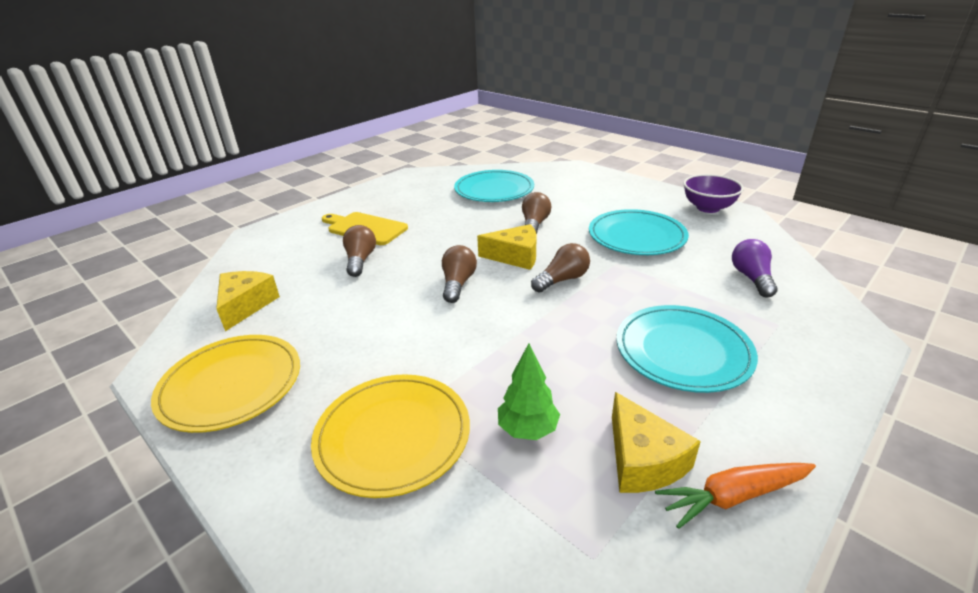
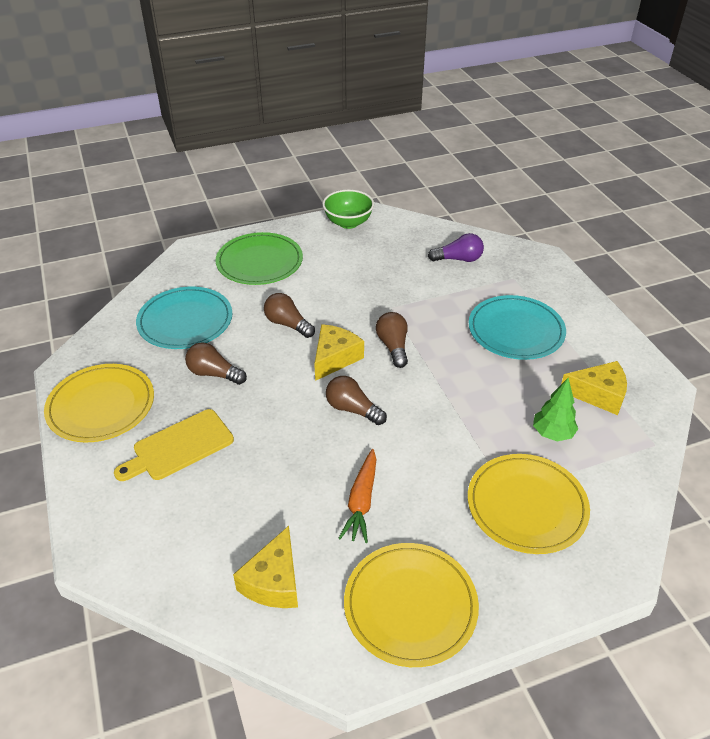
camera: 65 degrees left, 10 degrees up
(246, 305) = (274, 581): yellow cheese -> yellow cheese turned 105 degrees counterclockwise
(360, 260) = (252, 467): brown light bulb -> brown light bulb (214, 374)
(386, 193) = (101, 406): none -> yellow plate
(595, 191) = (259, 262): none -> green plate
(636, 236) = (360, 279): turquoise plate -> none
(708, 208) = (348, 223): purple bowl -> green bowl
(733, 496) = (636, 374): orange carrot -> orange carrot (361, 501)
(751, 278) = (458, 259): purple light bulb -> purple light bulb turned 150 degrees clockwise

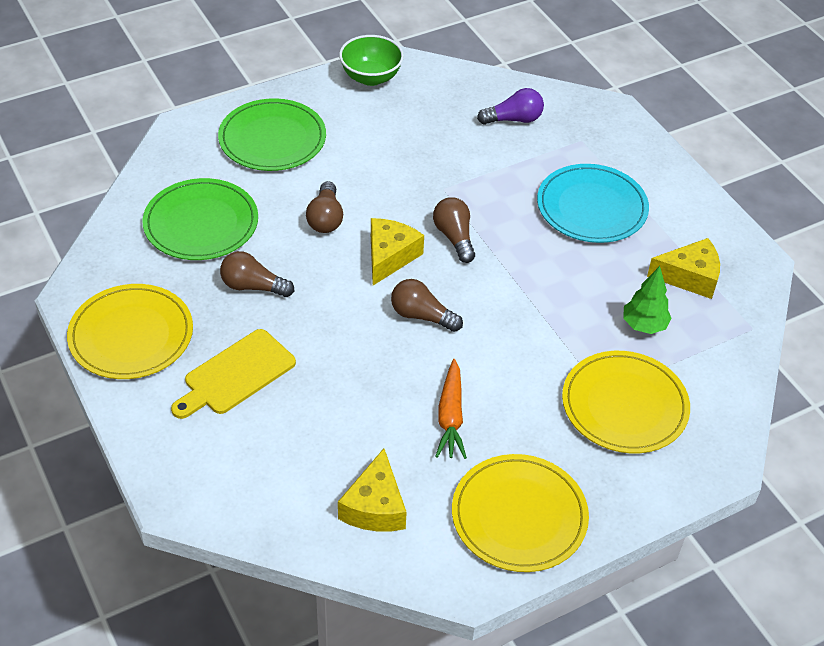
camera: 10 degrees left, 5 degrees up
(185, 321) = (201, 223): turquoise plate -> green plate
(288, 324) = (325, 218): brown light bulb -> brown light bulb turned 120 degrees counterclockwise

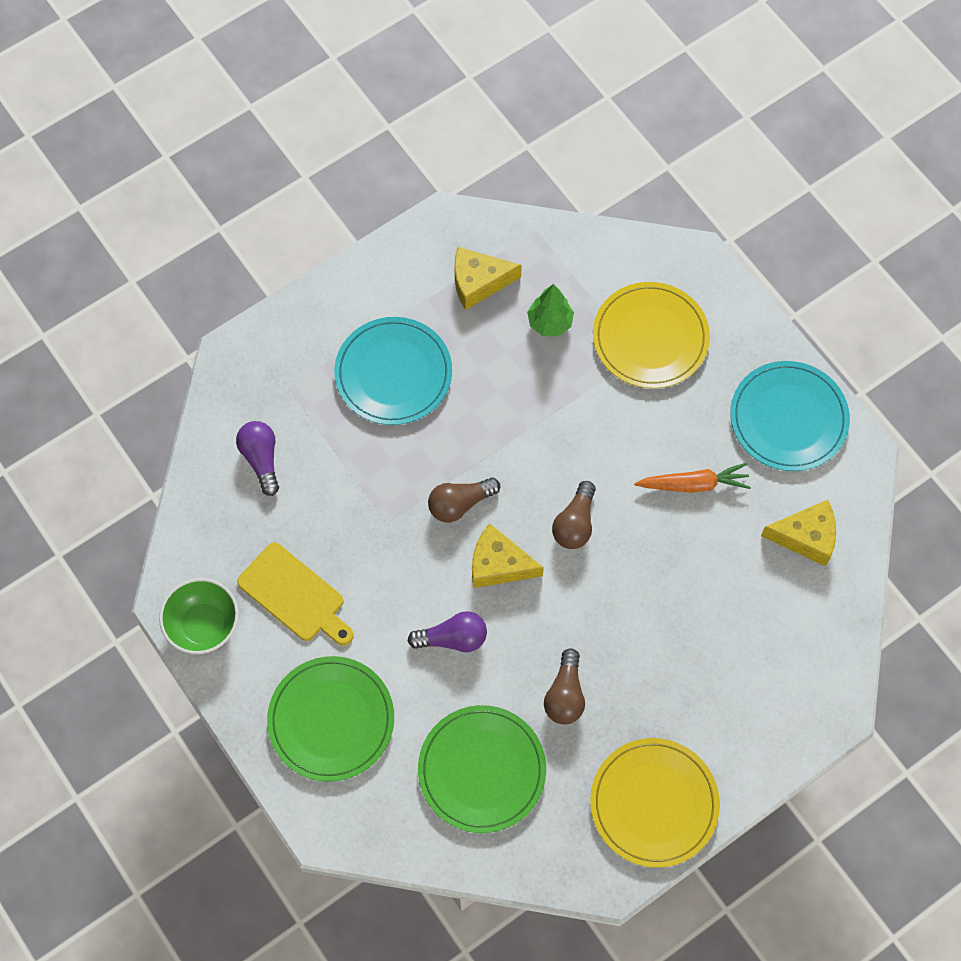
camera: 95 degrees left, 20 degrees up
(235, 375) = (684, 688): yellow cutting board -> yellow cutting board (295, 595)
(325, 218) = (453, 638): brown light bulb -> purple light bulb
(519, 516) = (788, 418): yellow plate -> turquoise plate
(689, 277) = (478, 282): yellow cheese -> yellow cheese turned 90 degrees counterclockwise

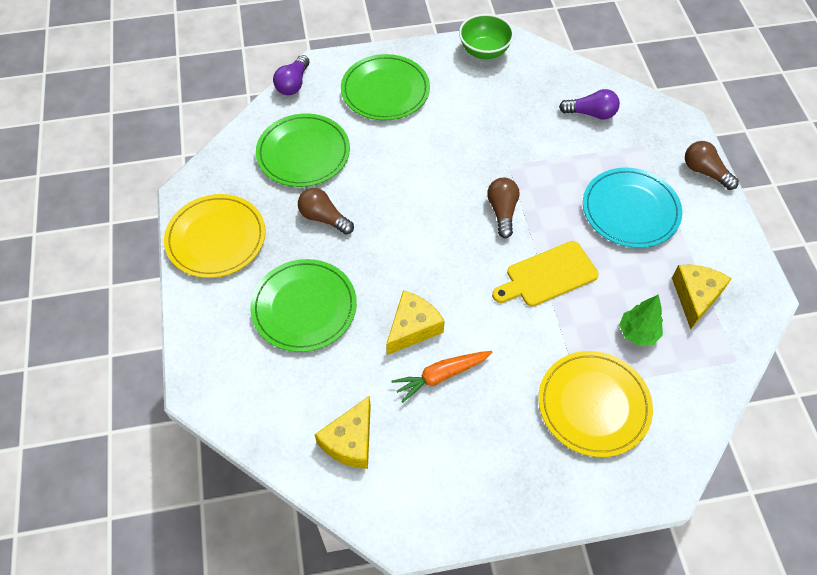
camera: 115 degrees right, 10 degrees down
(295, 595) = (480, 99): yellow cutting board -> yellow cutting board (547, 275)
(453, 638) = (402, 170): purple light bulb -> purple light bulb (293, 84)
(498, 564) = (442, 217): yellow cheese -> yellow cheese (413, 328)
(575, 523) = (450, 277): brown light bulb -> brown light bulb (705, 172)
(689, 655) = (304, 307): none -> green plate
(694, 484) = (441, 376): orange carrot -> orange carrot turned 45 degrees clockwise
(788, 418) = (466, 484): turquoise plate -> none

